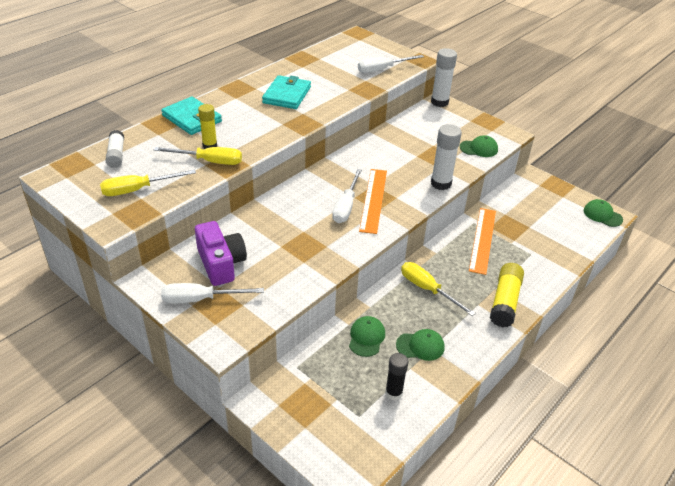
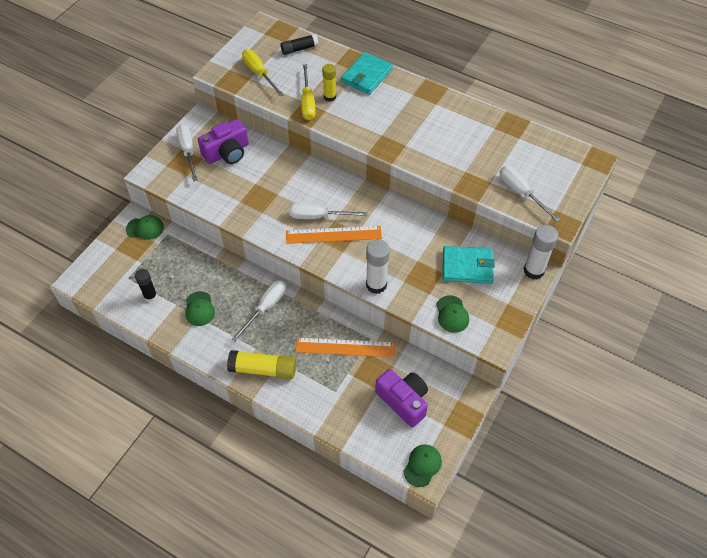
camera: 80 degrees right, 15 degrees up
(116, 155) = (299, 49): white glue stick -> black glue stick
(287, 95) = (433, 127): turquoise wallet -> turquoise wallet (467, 267)
(366, 337) = (202, 271): green cap -> green cap (145, 228)
(427, 289) = (266, 307): yellow screwdriver -> white screwdriver
(541, 214) = (403, 401): none -> purple camera

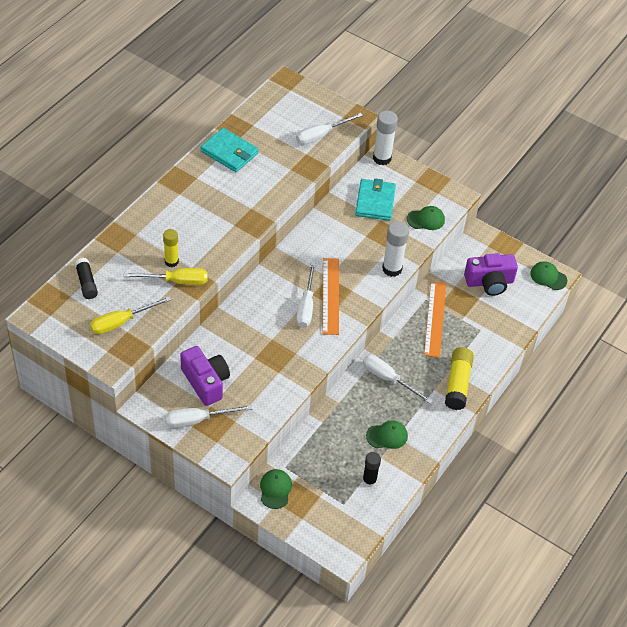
camera: 90 degrees left, 5 degrees down
(366, 76) = (144, 228): turquoise wallet -> turquoise wallet (229, 152)
(403, 401) = (489, 282): purple camera -> purple camera turned 150 degrees counterclockwise

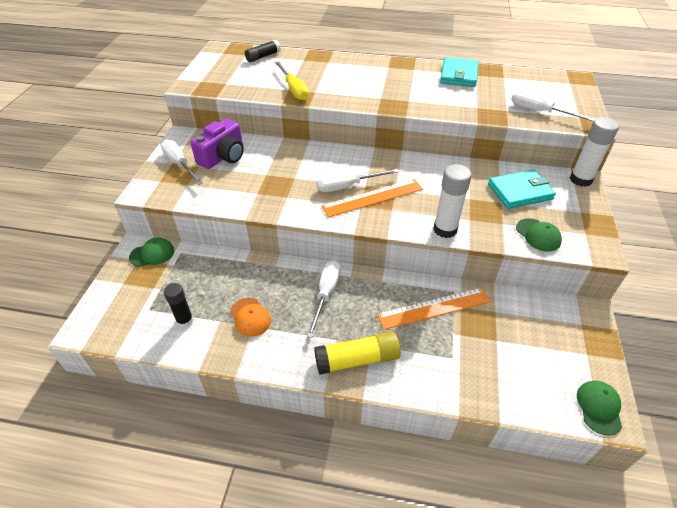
camera: 70 degrees right, 5 degrees down
(121, 322) = (233, 79): yellow screwdriver -> none
(171, 262) = (313, 82): yellow glue stick -> none
(387, 436) = (250, 317): green cap -> orange cap
(489, 282) = (530, 343): purple camera -> none

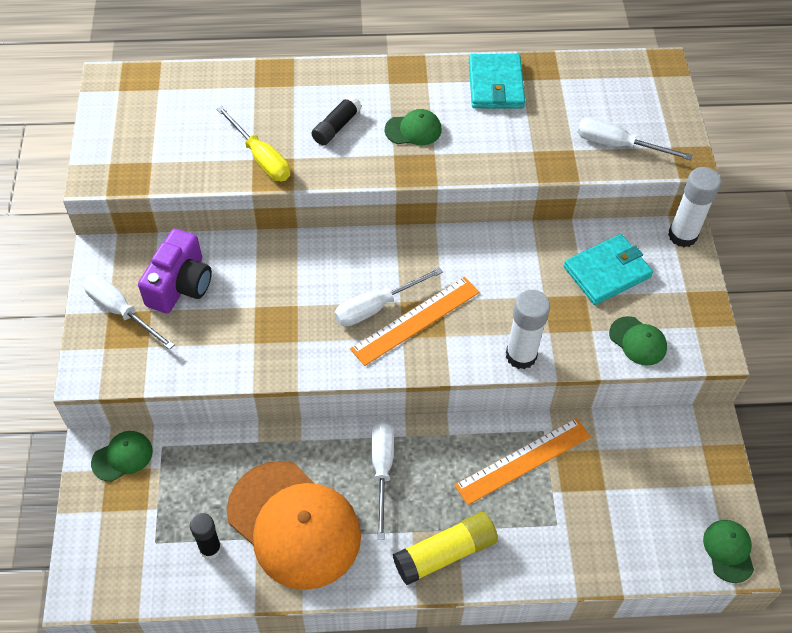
camera: 15 degrees left, 10 degrees up
(250, 317) = (294, 524): orange cap -> orange cap, size x2.28
(263, 57) = (188, 90): black glue stick -> black glue stick (336, 127)
(397, 88) = (413, 130): none -> green cap

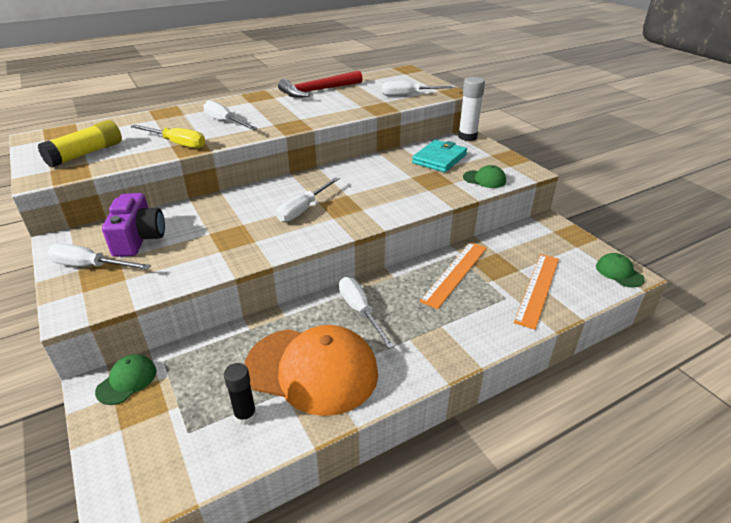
camera: 25 degrees left, 20 degrees down
(336, 127) = (225, 122): black glue stick -> white screwdriver
(413, 130) = (279, 113): green cap -> none
(415, 320) = (336, 208): orange ruler -> orange ruler (537, 289)
(445, 553) = (444, 342): yellow glue stick -> yellow glue stick (86, 154)
(495, 85) = (318, 91): turquoise wallet -> red hammer
(521, 355) = (420, 204): white glue stick -> none

